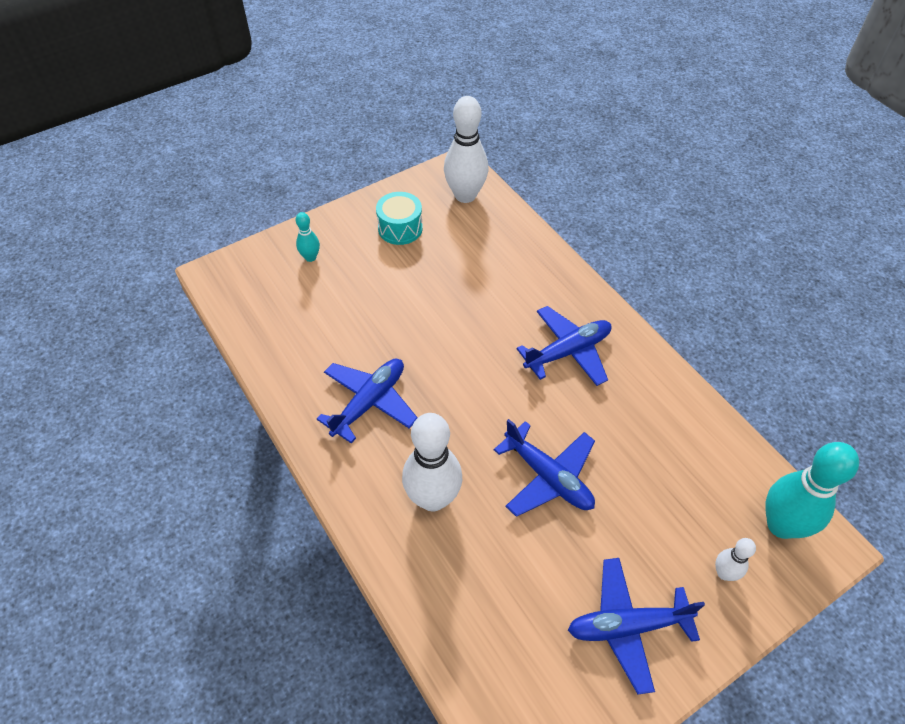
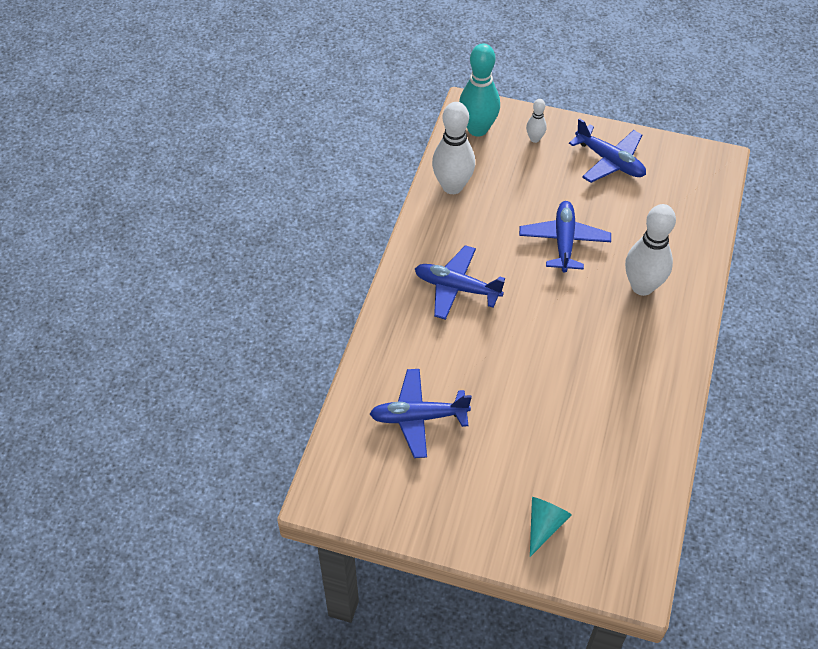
camera: 130 degrees left, 0 degrees up
(310, 257) = (544, 525): turquoise bowling pin -> turquoise cone
(369, 402) = (621, 370): blue plane -> blue plane (418, 417)
(400, 228) = (444, 484): turquoise drum -> none
(465, 195) = (355, 465): white bowling pin -> white bowling pin (452, 186)

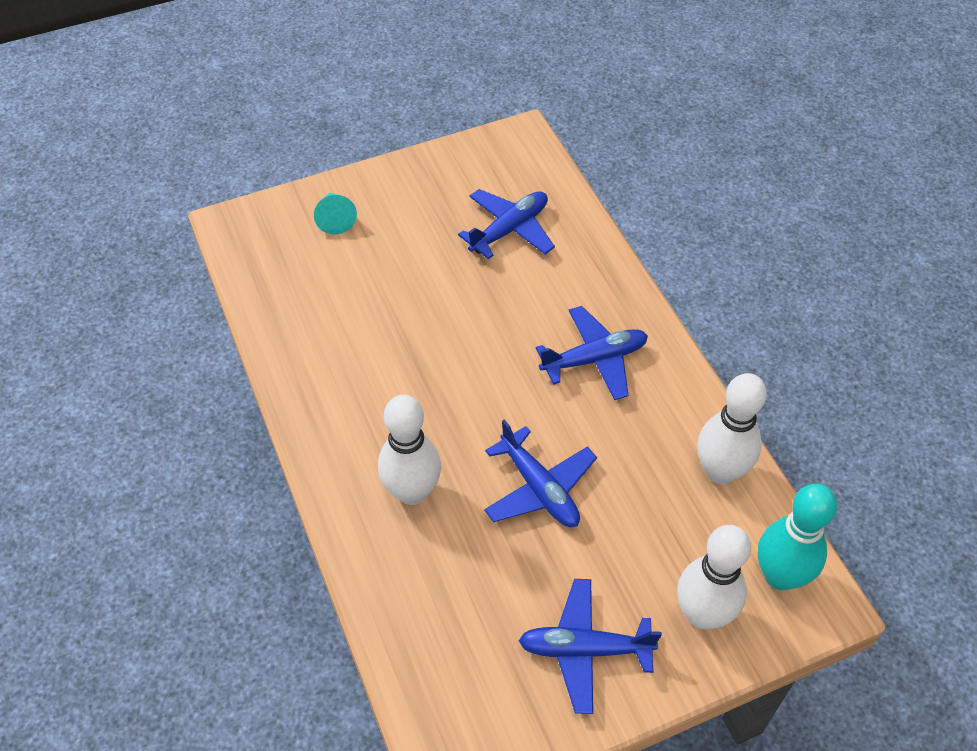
camera: 140 degrees right, 0 degrees up
(534, 139) = (702, 614): white bowling pin -> white bowling pin, size x2.03

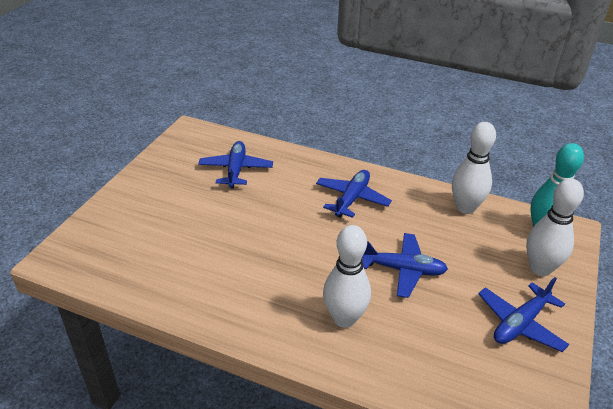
camera: 45 degrees left, 15 degrees down
(335, 218) = (124, 218): turquoise cone -> none

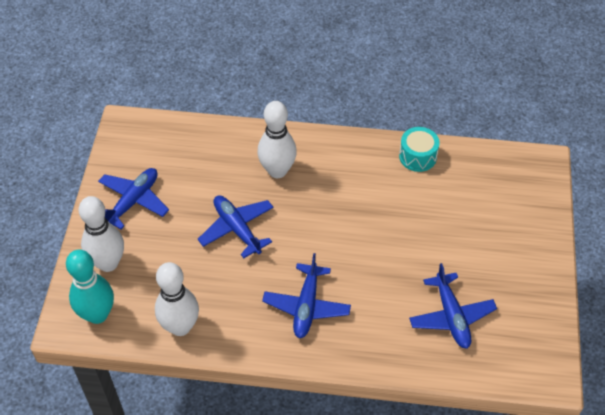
camera: 165 degrees right, 15 degrees up
(177, 296) = (417, 156): none -> turquoise drum
(403, 270) = (237, 229): blue plane -> blue plane turned 60 degrees clockwise

